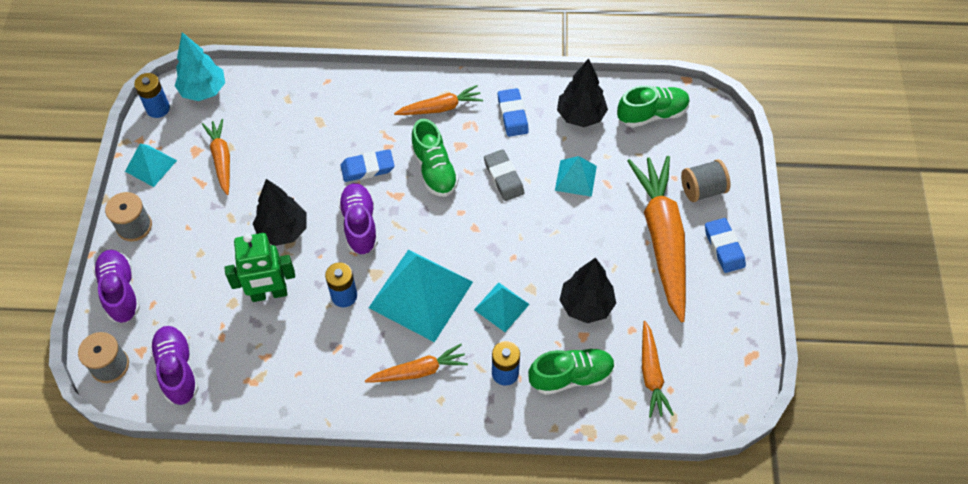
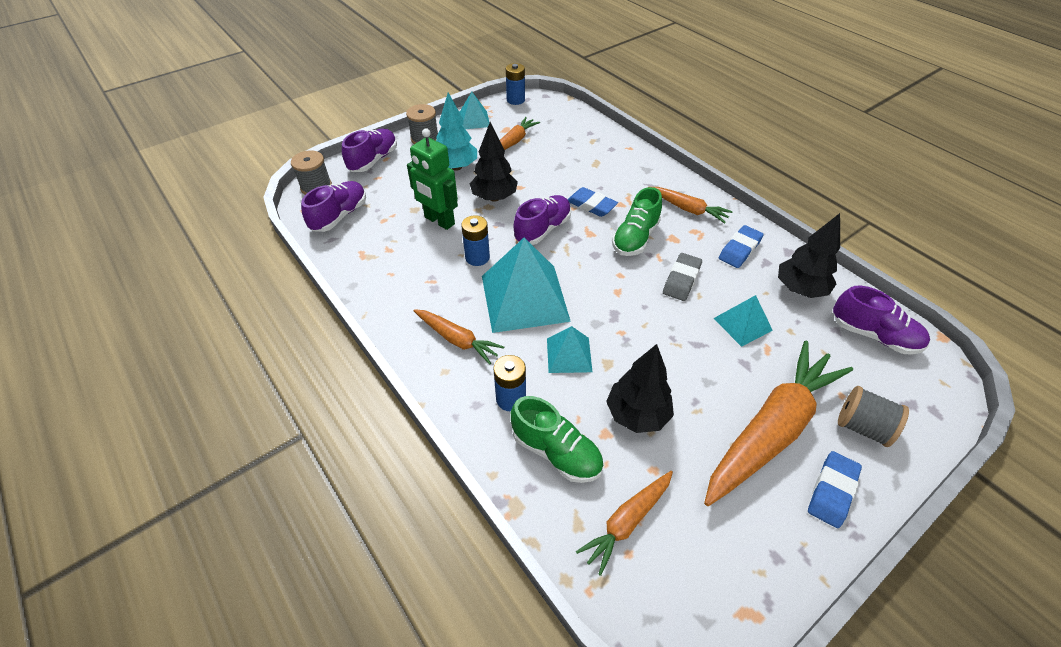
camera: 50 degrees right, 10 degrees down
(203, 90) = (551, 108): turquoise tree -> turquoise tree (456, 167)
(652, 114) = (873, 335): green shoe -> purple shoe

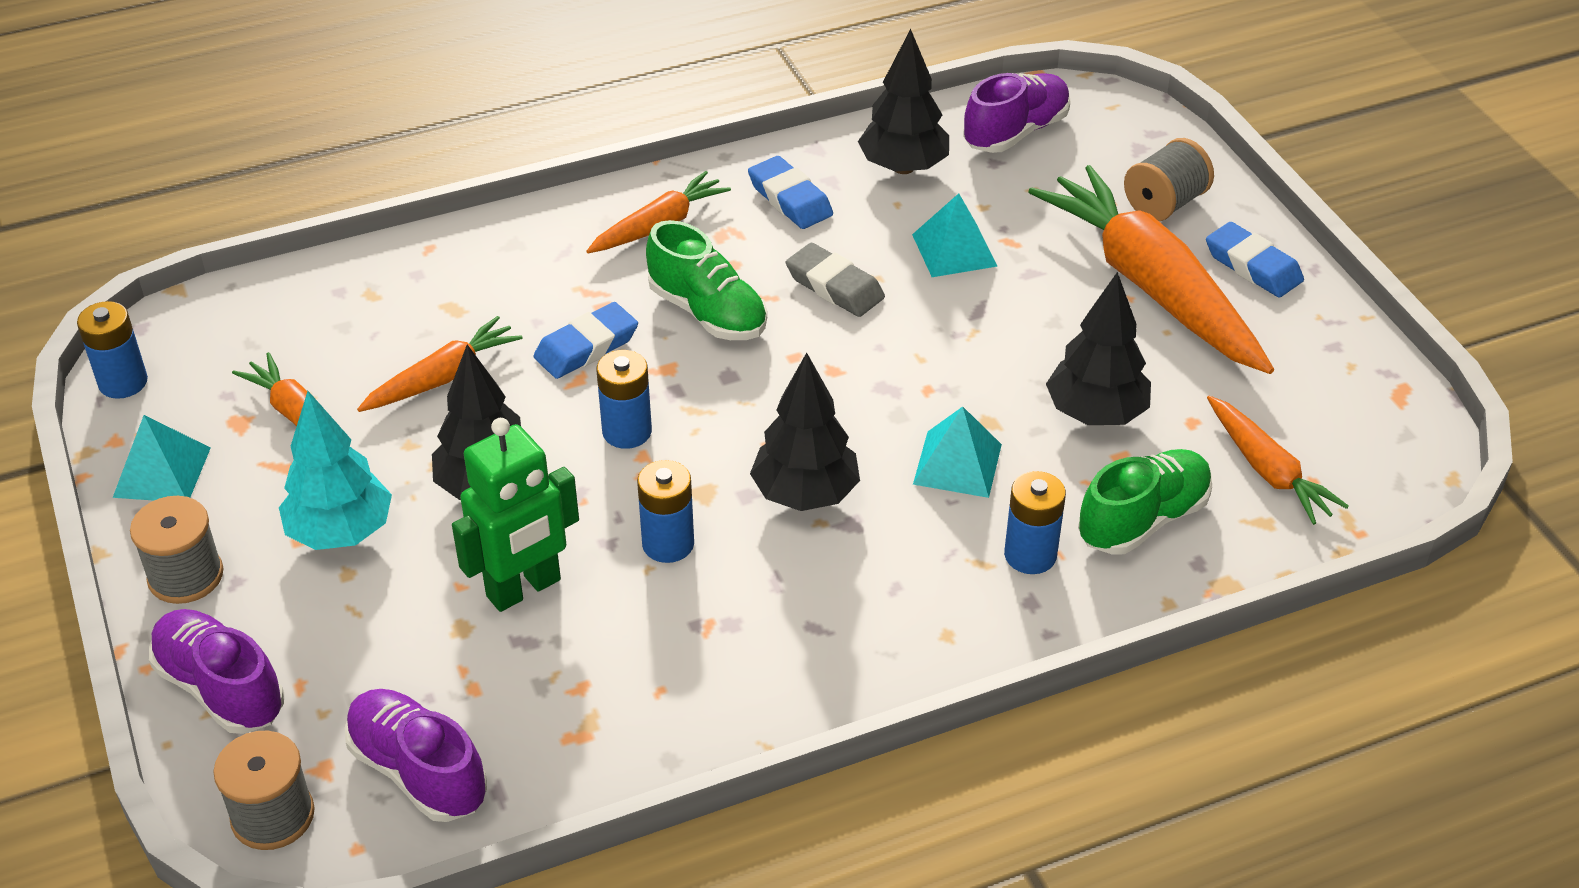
camera: 75 degrees left, 5 degrees down
(457, 340) = (878, 606): orange carrot -> orange carrot (443, 377)
(524, 298) = (805, 494): turquoise pyramid -> black tree
(542, 229) = (627, 431): purple shoe -> blue battery

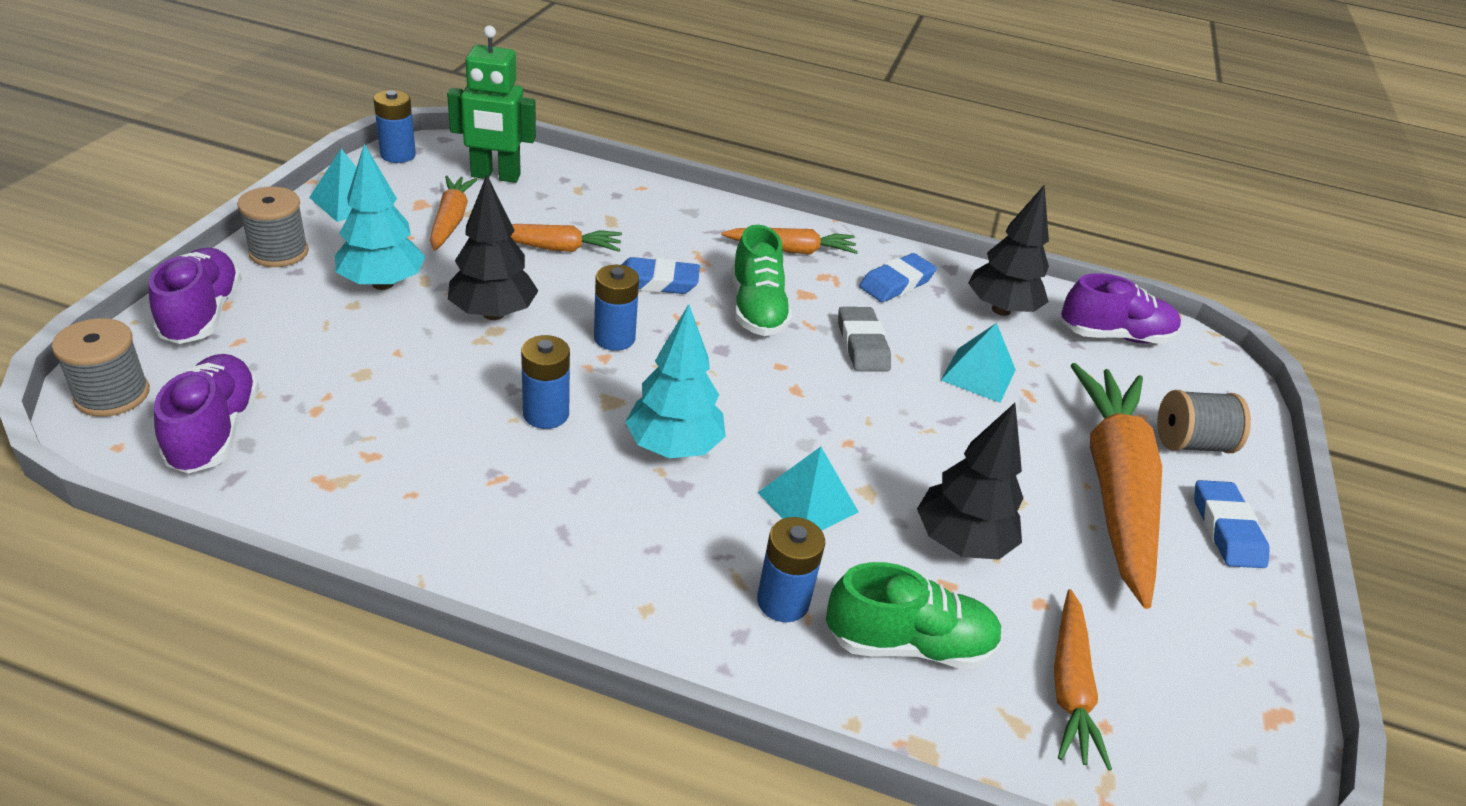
camera: 35 degrees right, 5 degrees down
(524, 589) = (427, 378): green robot -> green robot (495, 176)
(790, 199) = (896, 283): blue eraser -> blue eraser turned 45 degrees clockwise
(805, 494) = (674, 447): black tree -> turquoise tree

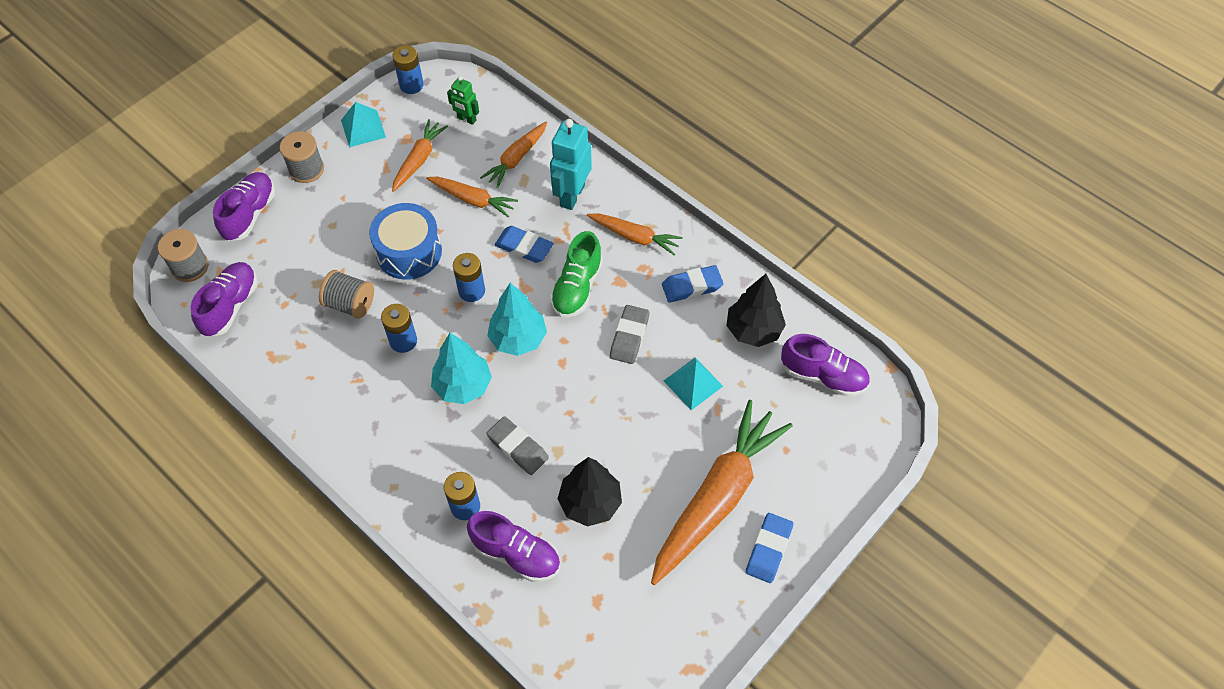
camera: 30 degrees right, 20 degrees up
(382, 283) = (355, 210): turquoise tree -> turquoise tree (518, 339)
(493, 313) = (409, 252): black tree -> blue drum
(495, 176) = (466, 119): green robot -> green robot, size x0.56
(684, 225) = (572, 195): none -> turquoise robot
(808, 502) = (518, 448): turquoise pyramid -> grey eraser
(908, 644) = (516, 554): green shoe -> purple shoe
(1069, 686) = (586, 609): orange carrot -> orange carrot (516, 159)
(1191, 443) = (801, 481): grey spool -> grey spool (350, 304)

